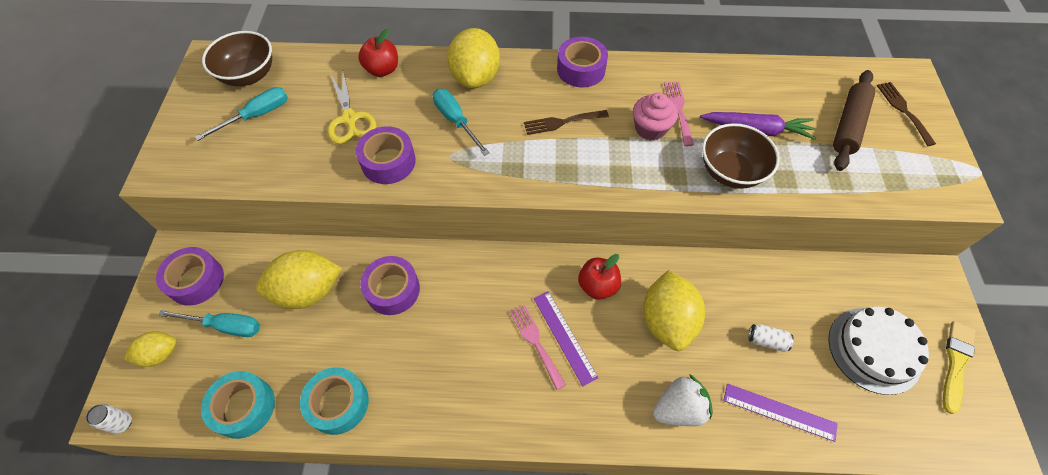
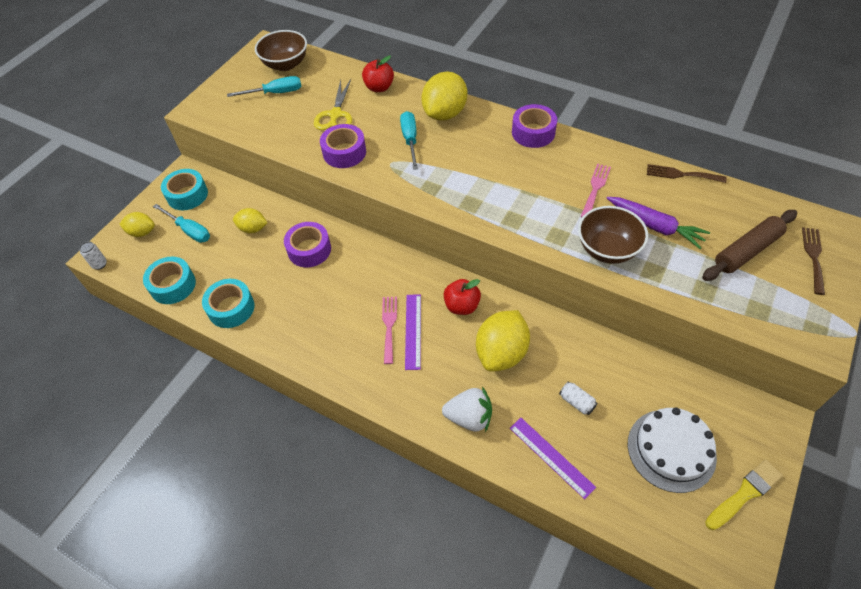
camera: 30 degrees right, 5 degrees down
(196, 280) = (187, 195): purple tape -> turquoise tape
(308, 291) = (253, 229): yellow lemon -> yellow lemon, size x0.56
(561, 122) = (491, 167): brown fork -> brown fork (681, 174)
(650, 128) = (561, 195): pink cupcake -> none

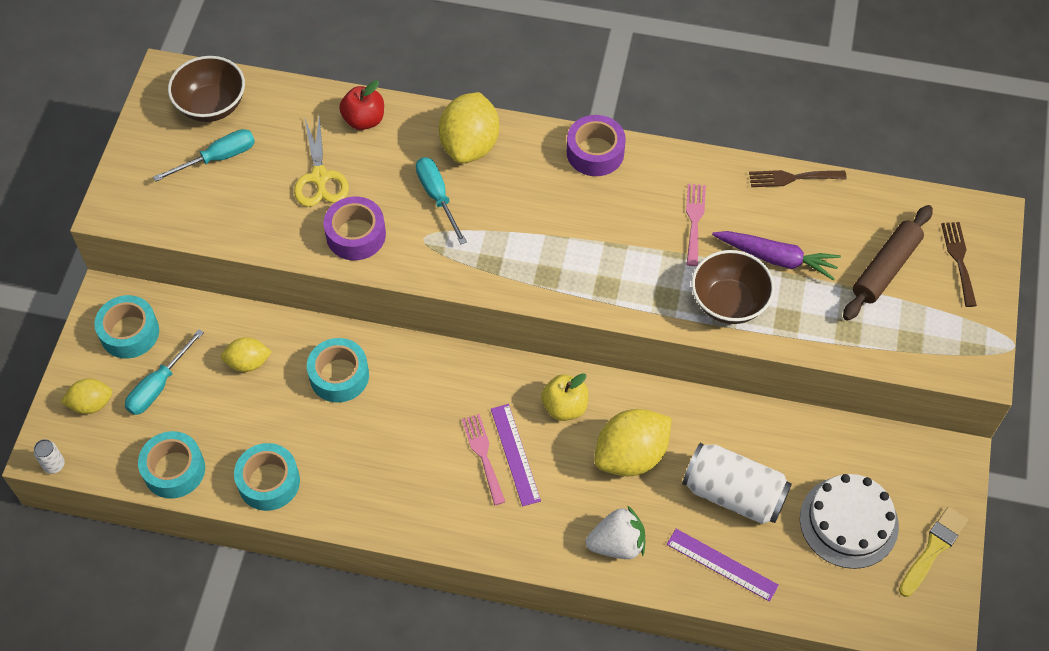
camera: 20 degrees left, 5 degrees up
(189, 230) = (159, 386): turquoise screwdriver -> turquoise screwdriver turned 105 degrees clockwise
(309, 250) = (339, 376): purple tape -> turquoise tape
(462, 306) = (564, 407): red apple -> yellow apple
(501, 353) = (631, 456): yellow lemon -> yellow lemon turned 45 degrees clockwise
(576, 402) = (734, 494): white can -> white can, size x2.37

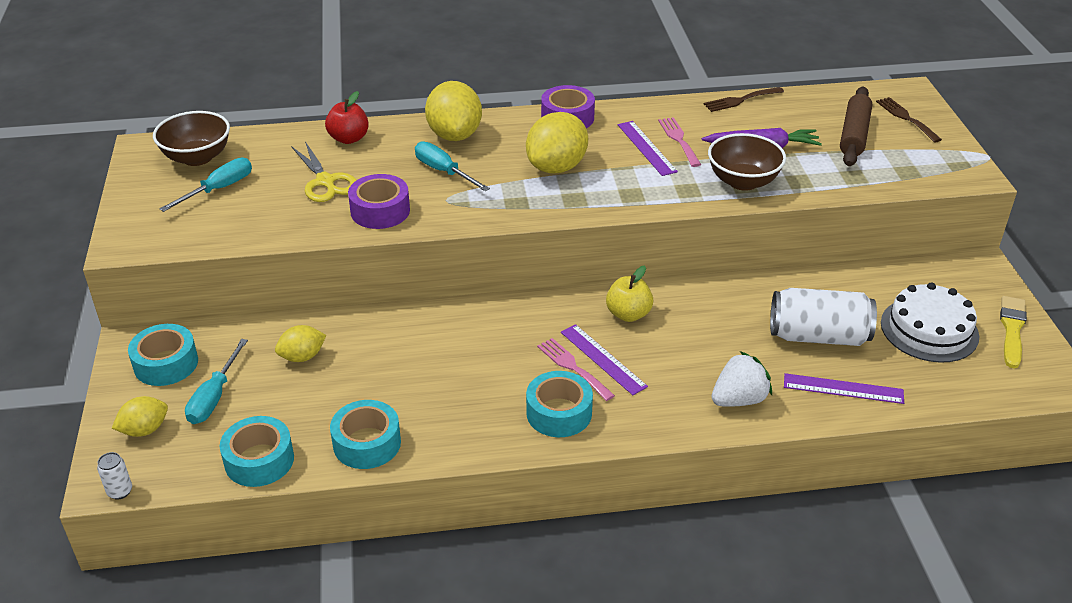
camera: 20 degrees left, 20 degrees down
(339, 376) = (400, 344): turquoise tape -> turquoise tape (559, 413)
(631, 456) = (710, 333): yellow lemon -> yellow lemon (557, 167)
(655, 223) = (646, 148): none -> purple ruler

